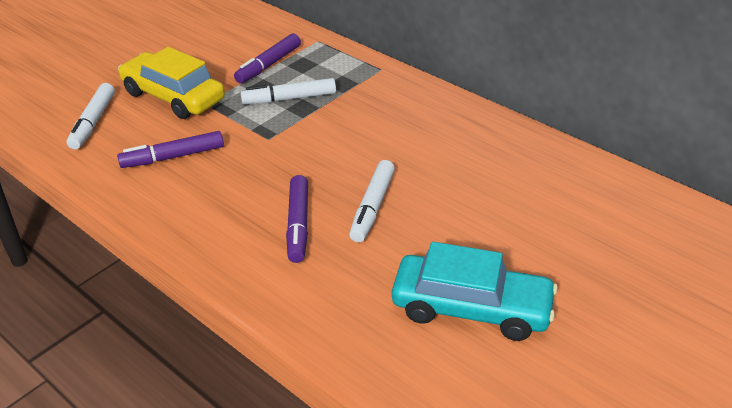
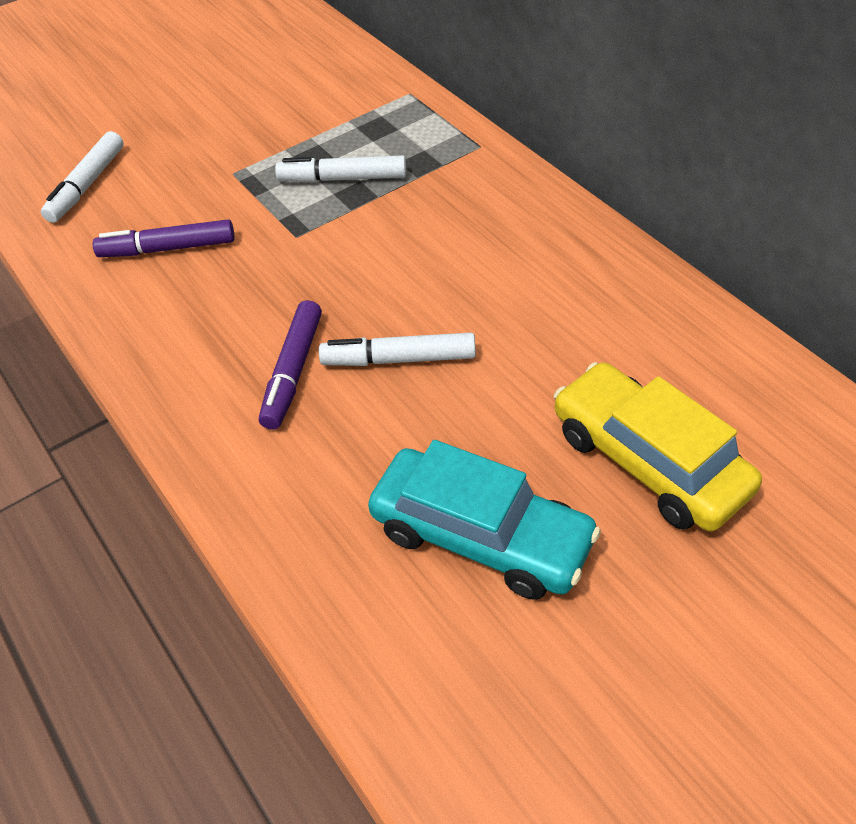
camera: 15 degrees right, 10 degrees up
(173, 96) = (196, 158): yellow car -> yellow car (649, 461)
(269, 65) = (332, 124): purple marker -> none
(372, 207) = (399, 359): white marker -> white marker turned 60 degrees clockwise

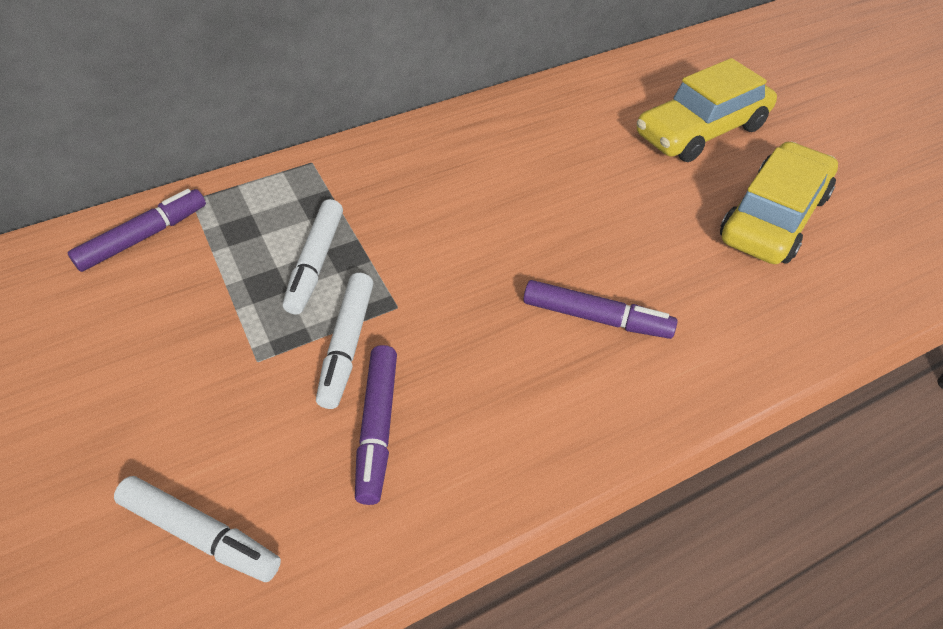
camera: 85 degrees left, 0 degrees up
(358, 83) = (143, 237): none -> purple marker
(399, 359) = (589, 244): white marker -> white marker (347, 345)
(481, 536) = (773, 218): turquoise car -> yellow car

